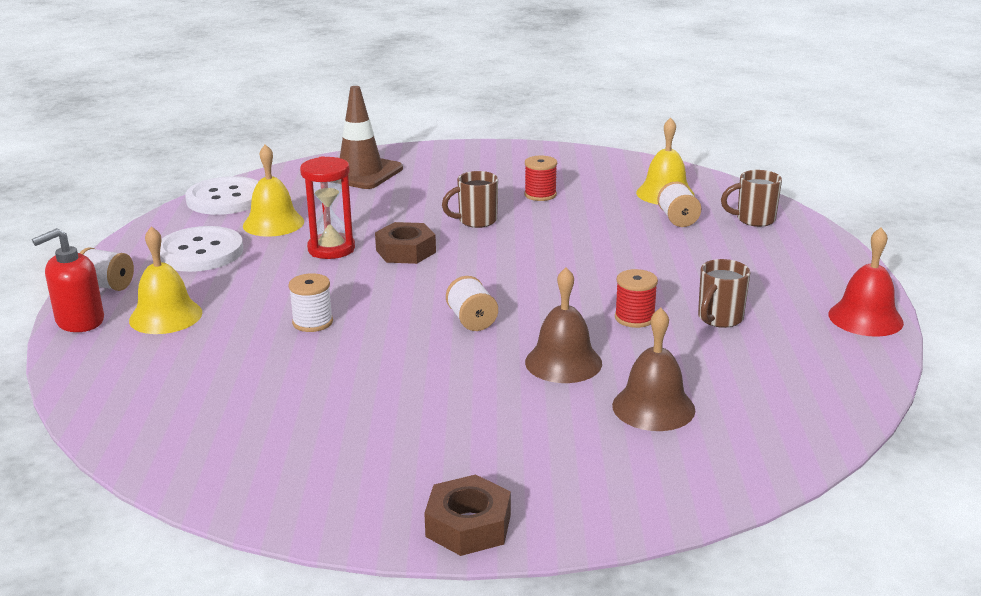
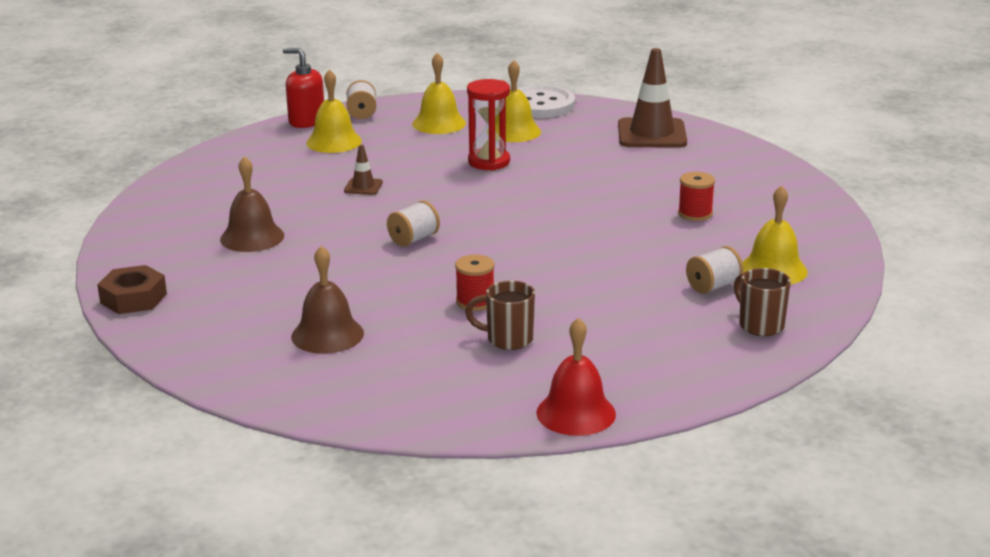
camera: 65 degrees right, 0 degrees up
(200, 252) = (439, 123): white button -> yellow bell
(312, 322) = (363, 187): white spool -> brown traffic cone
(405, 251) = (513, 188): brown nut -> none
(476, 221) = (603, 200): brown mug -> none
(563, 362) = (373, 287): brown bell -> brown bell (252, 237)

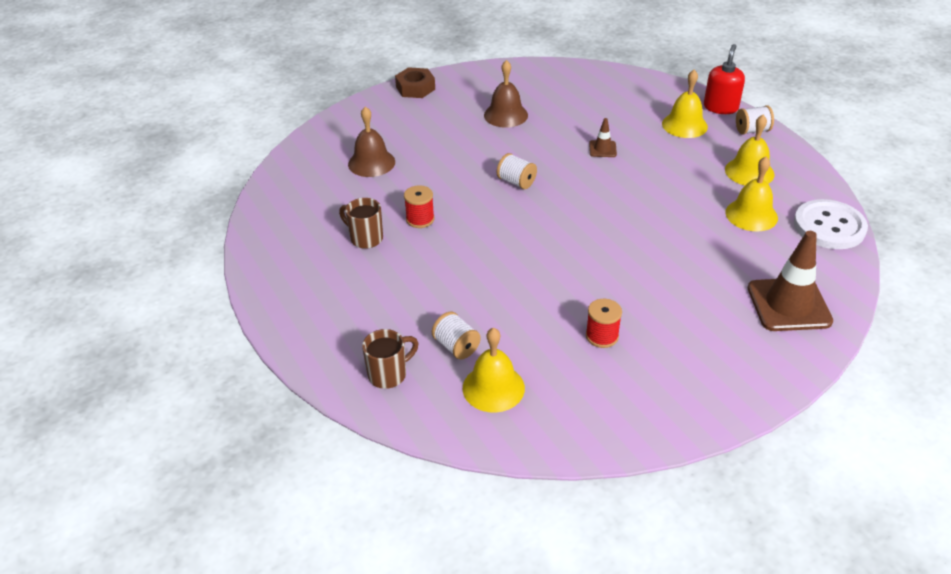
camera: 85 degrees right, 15 degrees up
(489, 162) = (675, 206): red hourglass -> none
(507, 339) = (365, 238): brown mug -> brown mug turned 60 degrees counterclockwise
(576, 413) = (265, 275): red bell -> none

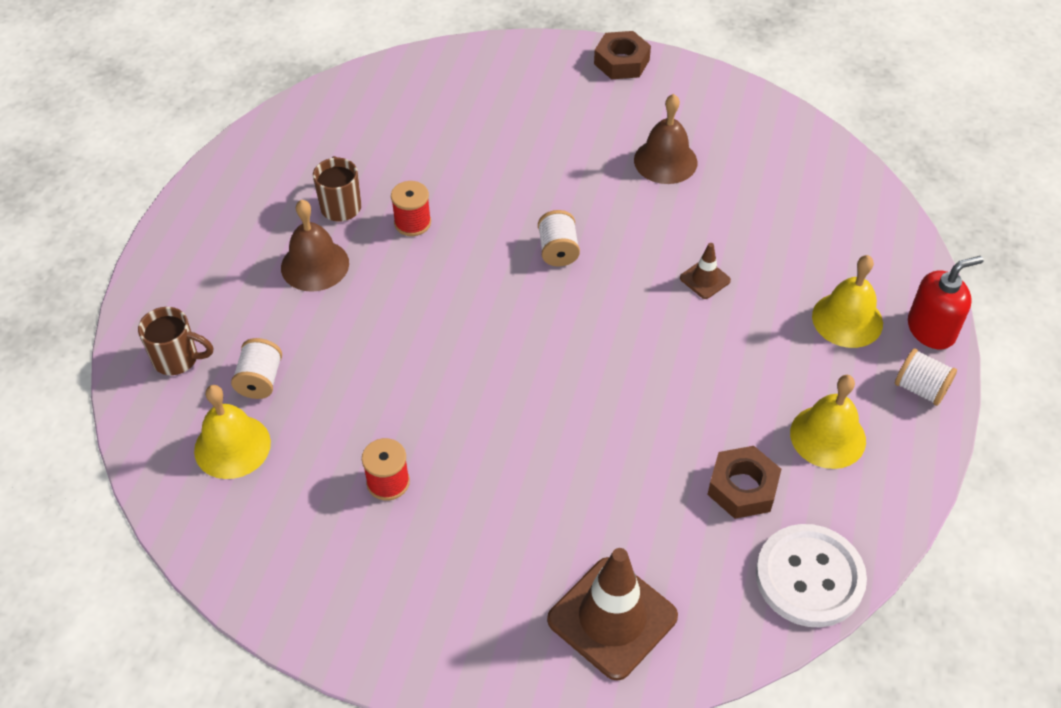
camera: 45 degrees right, 10 degrees up
(371, 163) = (457, 125): brown bell -> brown bell (315, 265)
(751, 215) = (742, 488): yellow bell -> brown nut

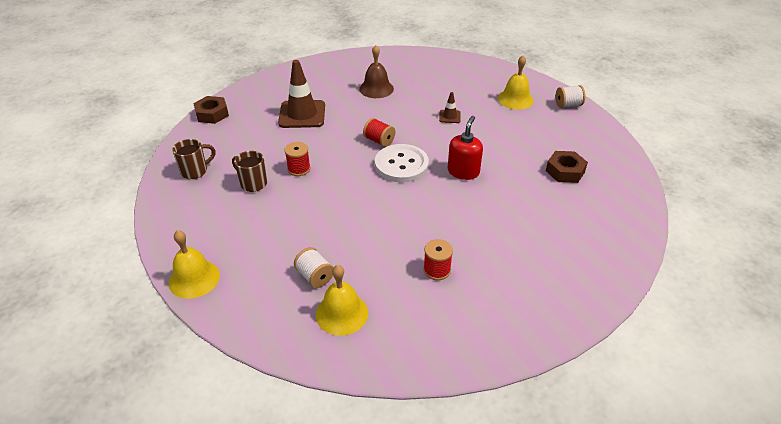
camera: 45 degrees left, 10 degrees down
(178, 359) = (255, 299): brown mug -> brown mug (195, 171)
(315, 265) = (273, 213): brown bell -> none
(558, 250) = (379, 141): white spool -> red spool
(612, 618) = (593, 247): brown traffic cone -> brown traffic cone (302, 114)
(621, 62) = (309, 67): brown nut -> brown nut (212, 114)
(809, 577) = (627, 182): white button -> white button (401, 165)
(828, 436) = (564, 137): yellow bell -> yellow bell (194, 279)
(931, 329) = (544, 86): red soap dispenser -> red soap dispenser (463, 172)

